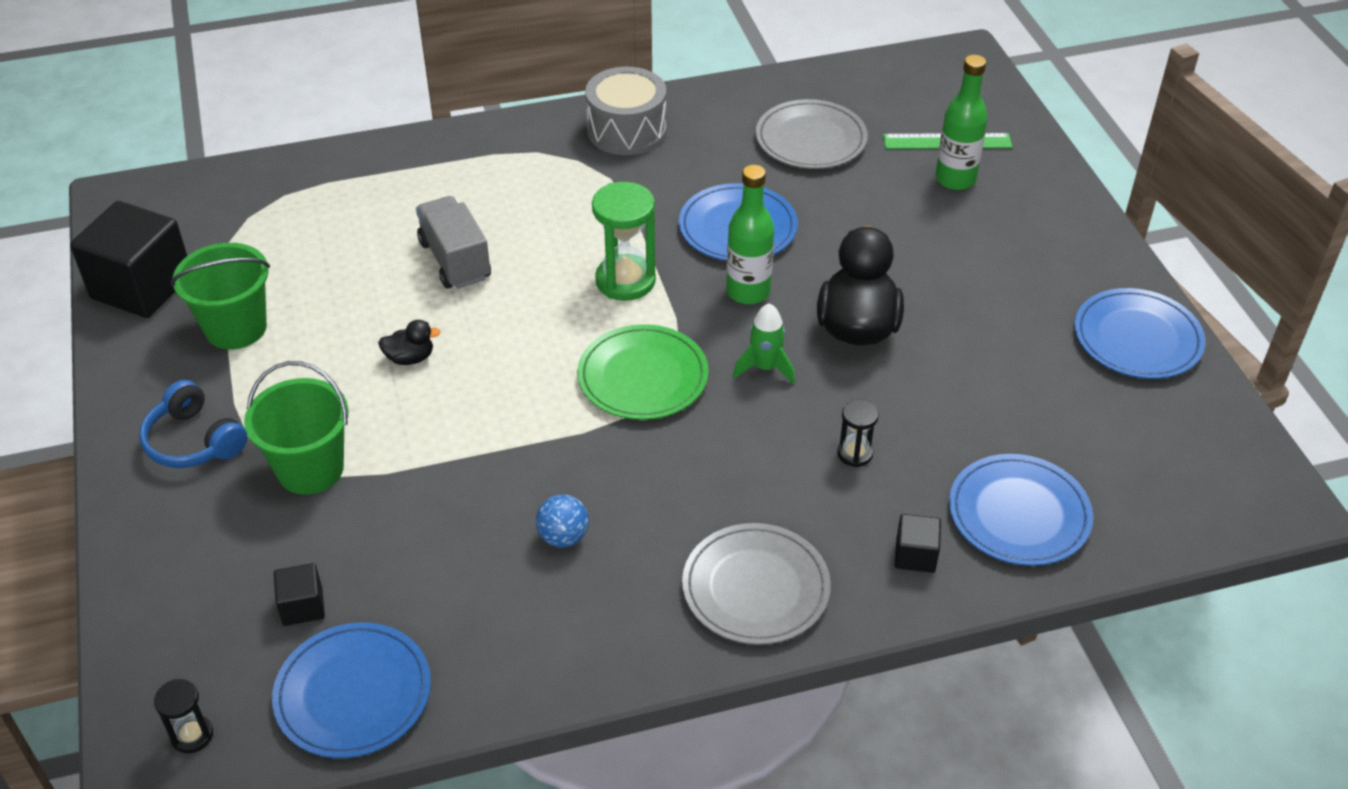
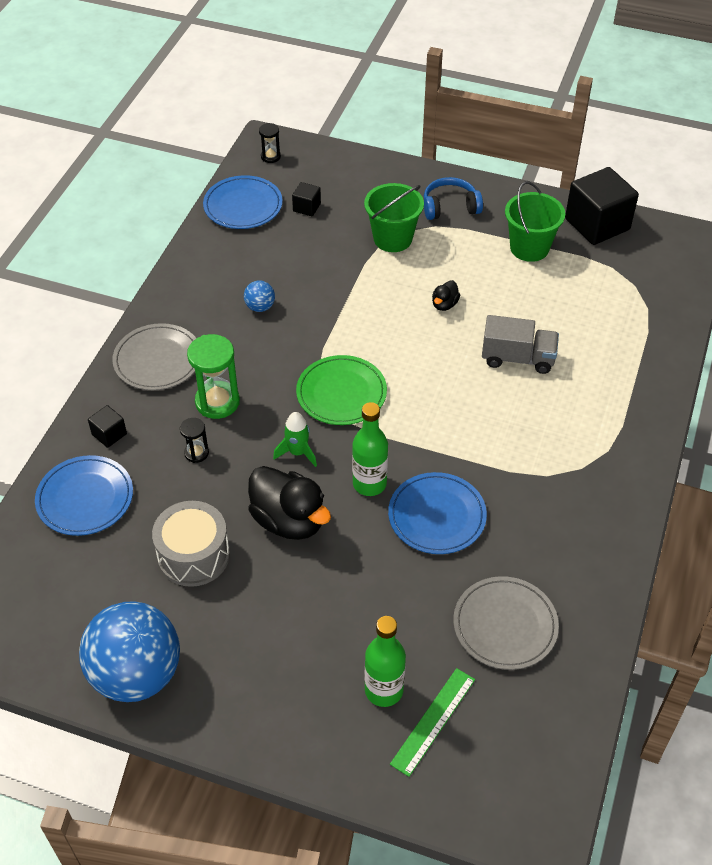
camera: 125 degrees right, 5 degrees up
(625, 281) = (432, 428): green hourglass -> green hourglass (217, 402)
(626, 130) = (599, 514): grey drum -> grey drum (194, 555)
(1137, 338) = (136, 674): blue plate -> blue ball

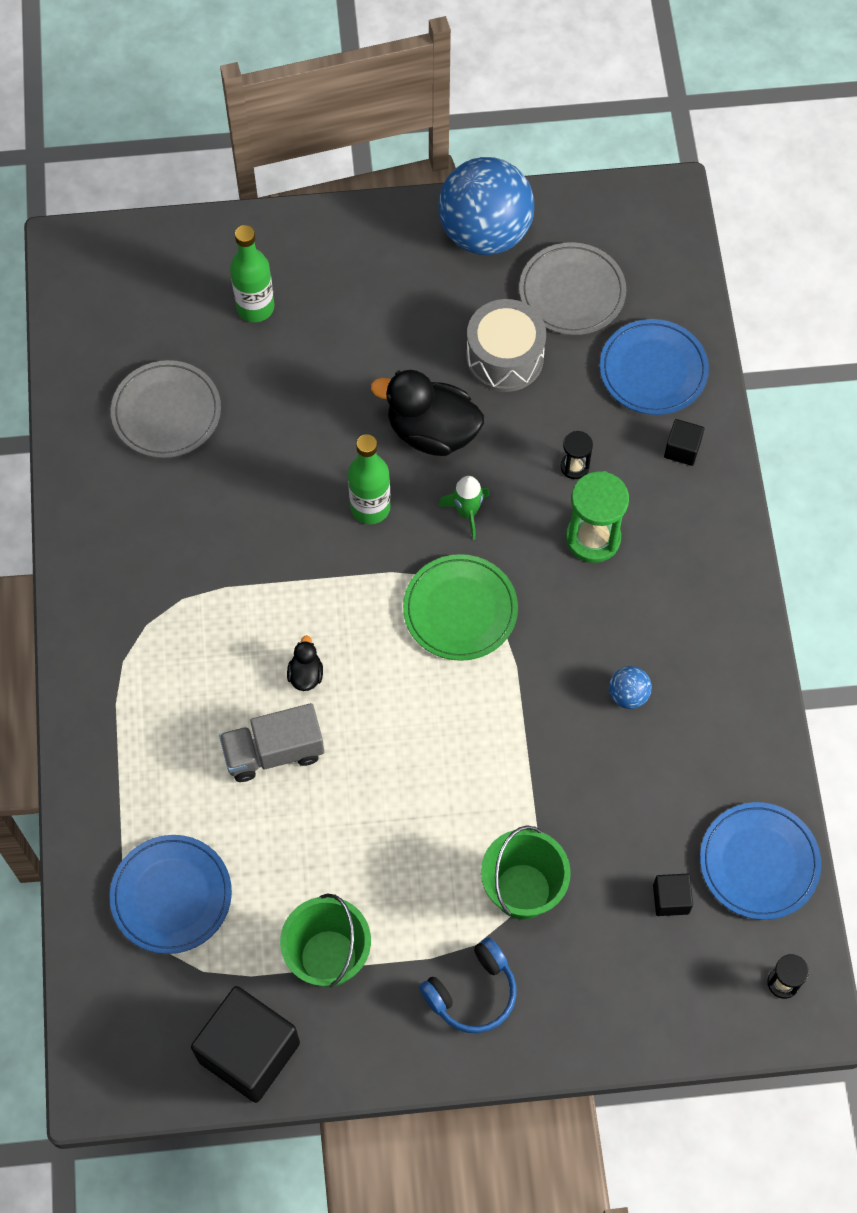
camera: 155 degrees right, 15 degrees up
(158, 360) = (697, 564): grey plate -> grey plate (572, 292)
(433, 721) = (199, 299): green ruler -> none
(437, 516) = (282, 500): blue plate -> blue plate (171, 895)
(444, 304) = (400, 801): black duck -> black duck (306, 674)

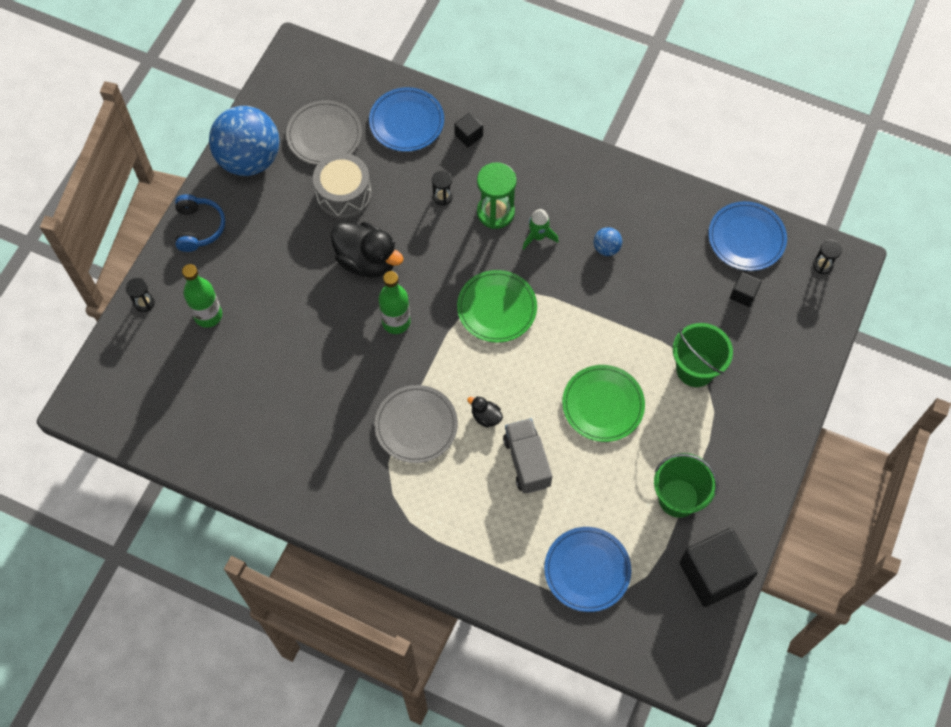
camera: 60 degrees left, 0 degrees up
(166, 412) = (247, 407): grey plate -> grey plate (416, 425)
(231, 235) = (144, 303): none -> black hourglass
(274, 752) = (526, 462): grey truck -> grey truck turned 150 degrees clockwise
(403, 802) = (603, 405): none -> green plate
(432, 432) = (367, 261): black duck -> black duck turned 105 degrees counterclockwise
(467, 512) = (435, 270): green rocket -> green rocket (538, 236)
(472, 992) = (742, 429): blue headphones -> blue headphones (199, 227)

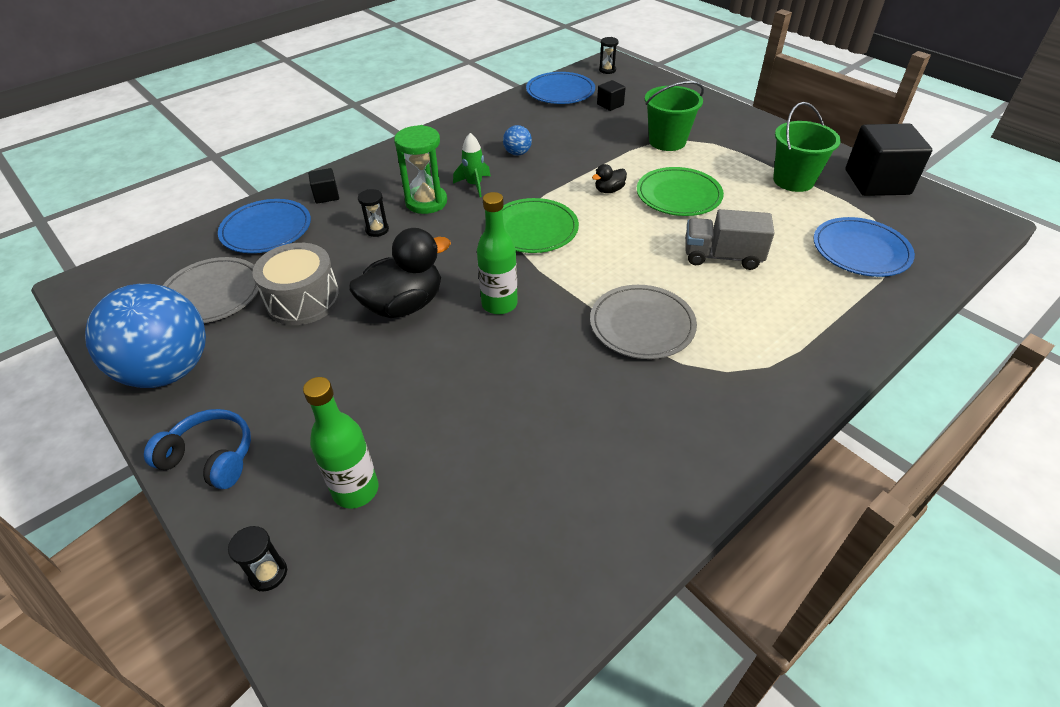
camera: 65 degrees left, 20 degrees down
(486, 417) = (656, 270): black duck -> black duck (609, 190)

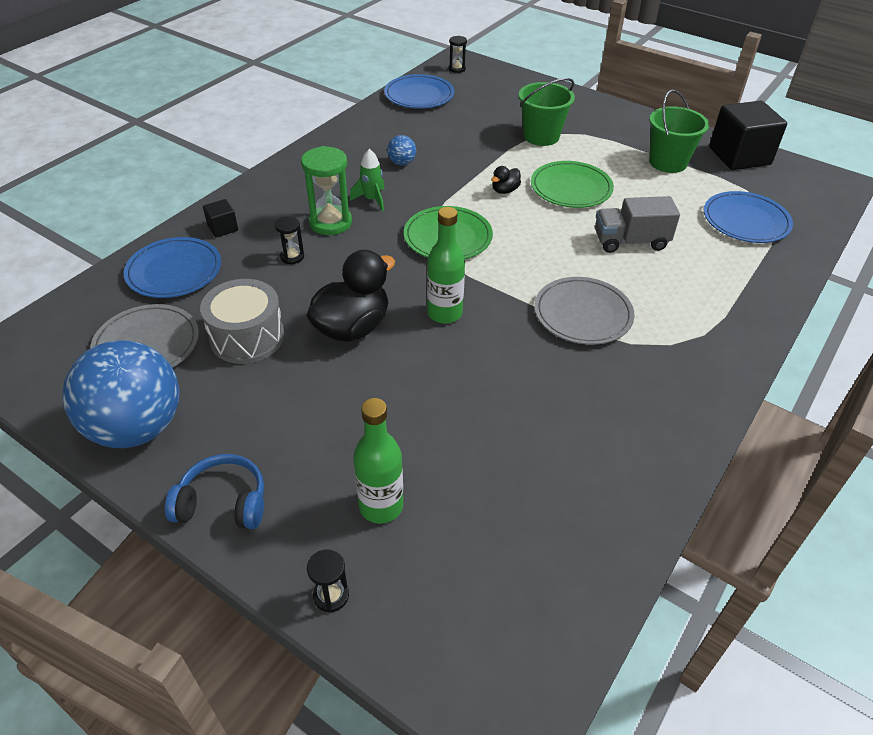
camera: 15 degrees left, 0 degrees up
(610, 105) = (473, 104): black cube -> none

